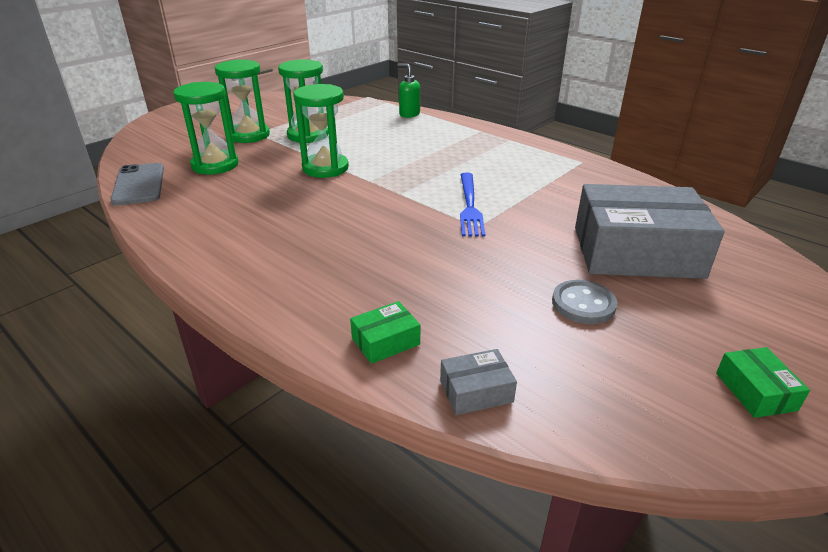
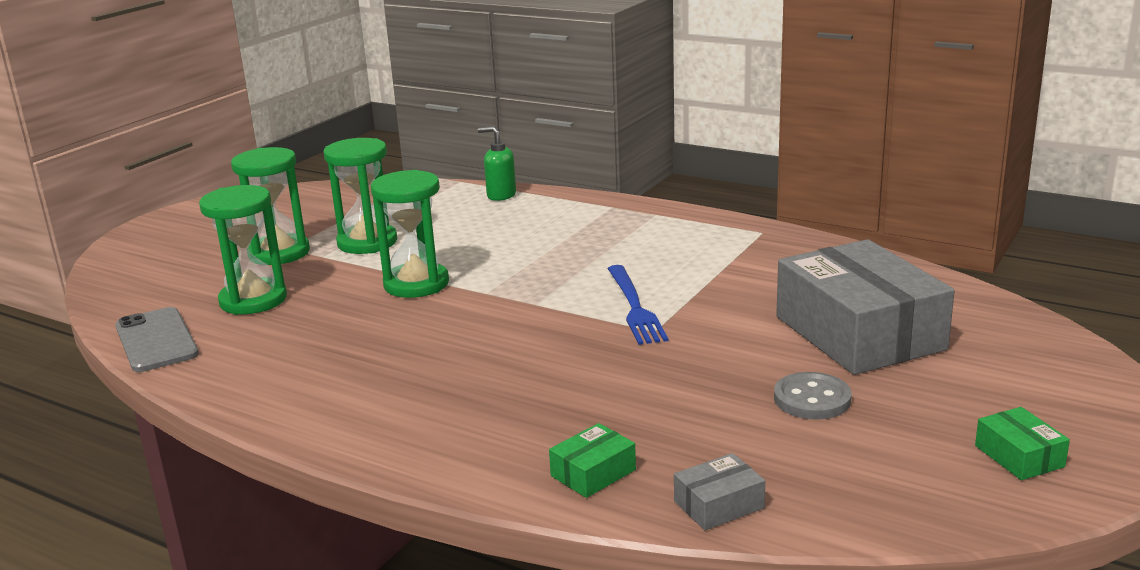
camera: 10 degrees left, 10 degrees down
(636, 252) = (859, 333): grey box -> grey box turned 75 degrees clockwise

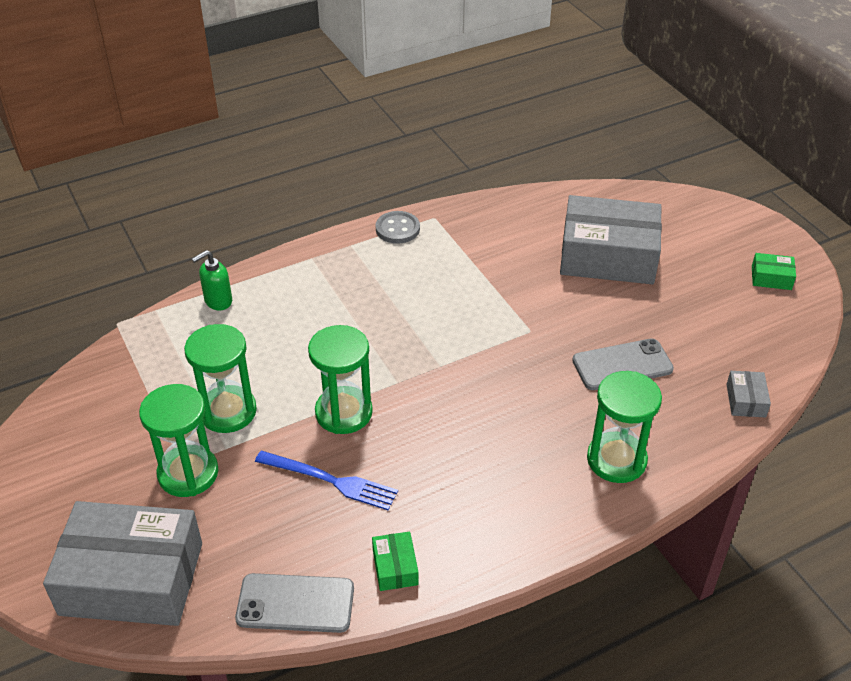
camera: 60 degrees left, 20 degrees up
(146, 273) = (132, 578): none -> grey box
(253, 300) = (275, 518): green hourglass -> green hourglass (616, 460)
(593, 473) = (681, 434): green box -> green box (395, 567)
(634, 307) = (490, 324): blue fork -> blue fork (330, 481)
(670, 398) = (622, 365): none -> grey phone
(812, 399) = (666, 313): grey button -> grey button (397, 229)

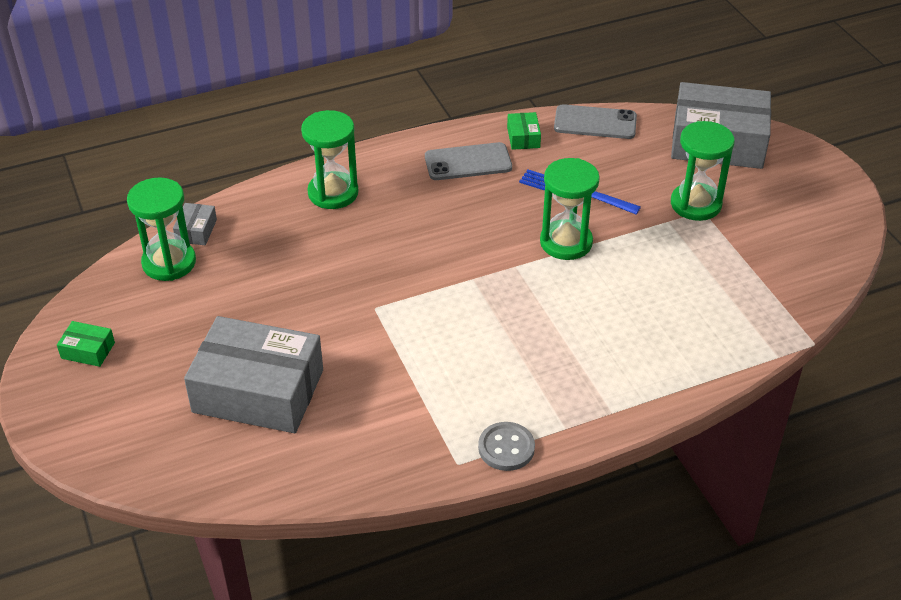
camera: 175 degrees left, 0 degrees up
(218, 301) = (711, 362): green soap dispenser -> none
(228, 411) = (673, 249): green hourglass -> green hourglass (169, 263)
(622, 365) = (295, 268): grey phone -> grey phone (468, 162)

